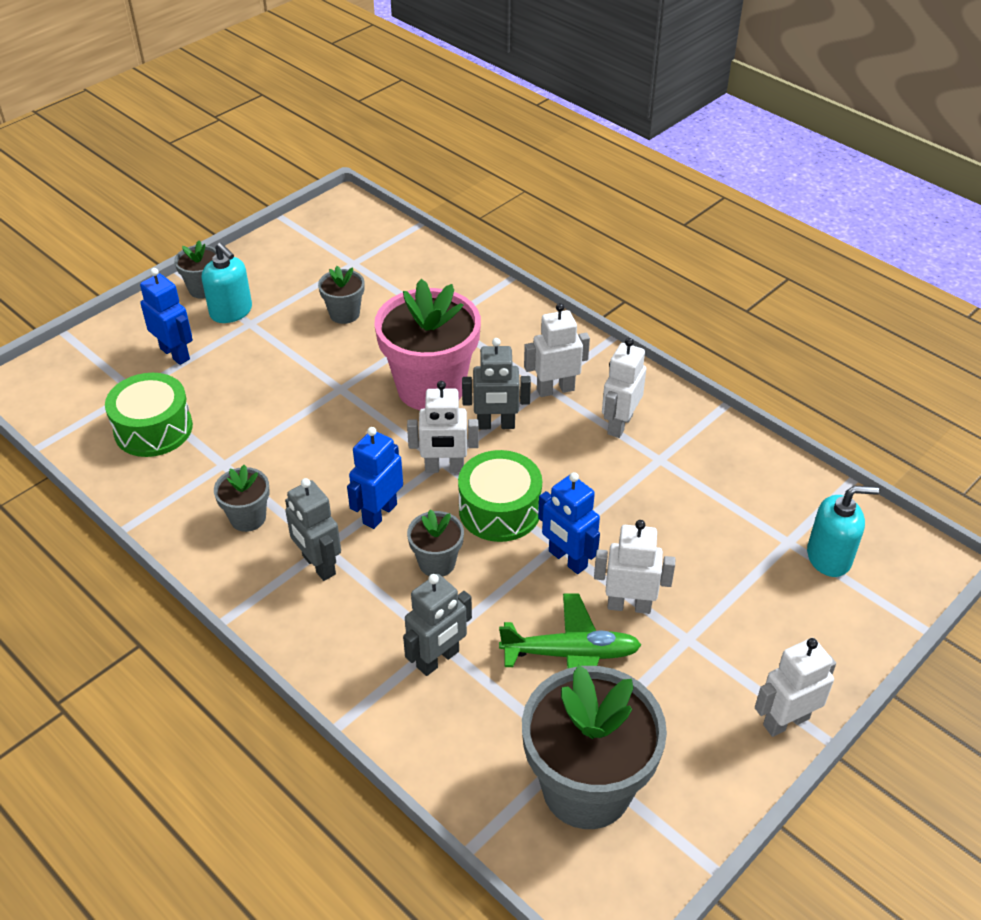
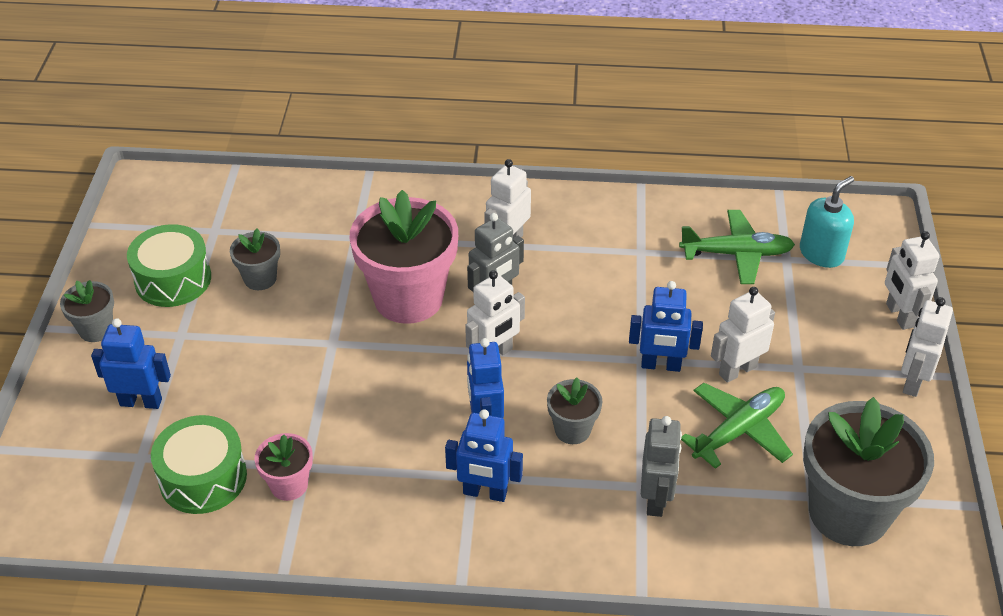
camera: 40 degrees left, 0 degrees up
(198, 469) = (289, 485): none -> pink flower pot
(231, 312) = (150, 335): turquoise soap dispenser -> none
(248, 518) = (382, 495): grey flower pot -> none
(318, 565) = (485, 493): grey robot -> blue robot
(499, 510) = (572, 360): green drum -> green drum (173, 279)
(619, 424) = (584, 242): white robot -> white robot (899, 315)
(745, 510) = (737, 254): none -> green plane

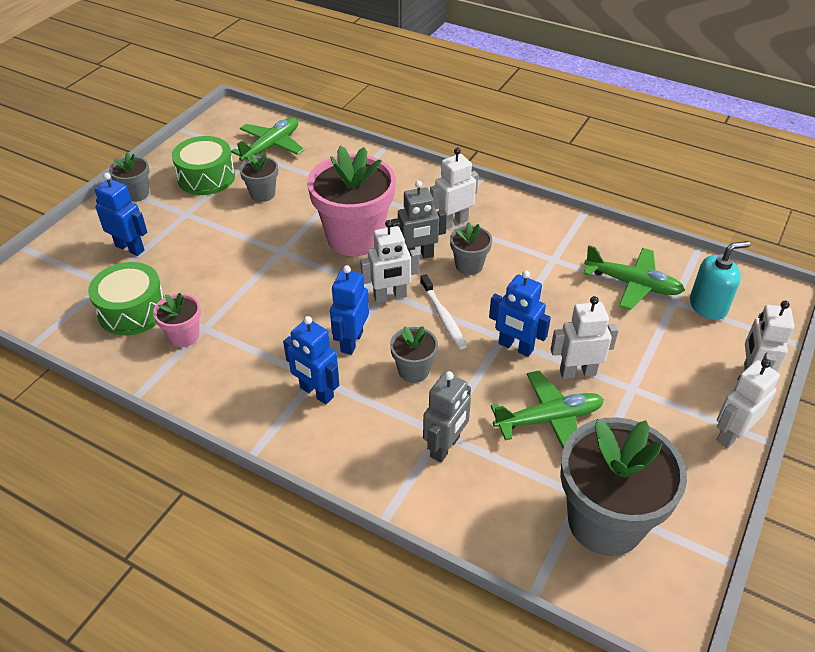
camera: 25 degrees right, 0 degrees up
(228, 213) = (271, 146): none -> green plane
(557, 289) = (469, 265): none -> grey flower pot
(566, 358) = (443, 317): none -> white toothbrush

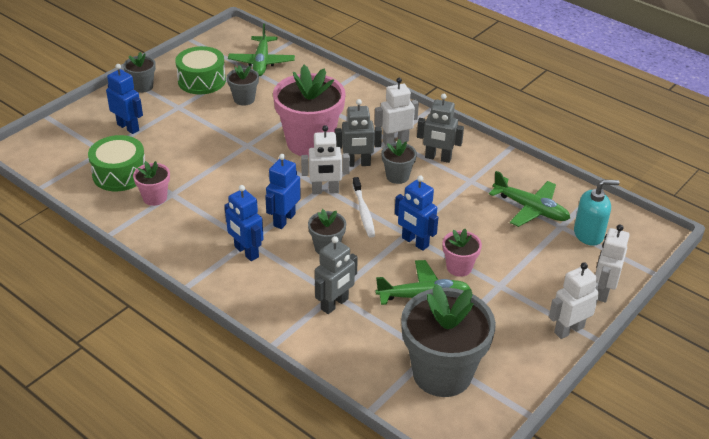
camera: 10 degrees right, 5 degrees down
(271, 146) = (261, 62): green plane -> green plane turned 135 degrees clockwise
(508, 236) = (438, 158): none -> grey robot
(577, 372) = (459, 267): white robot -> pink flower pot

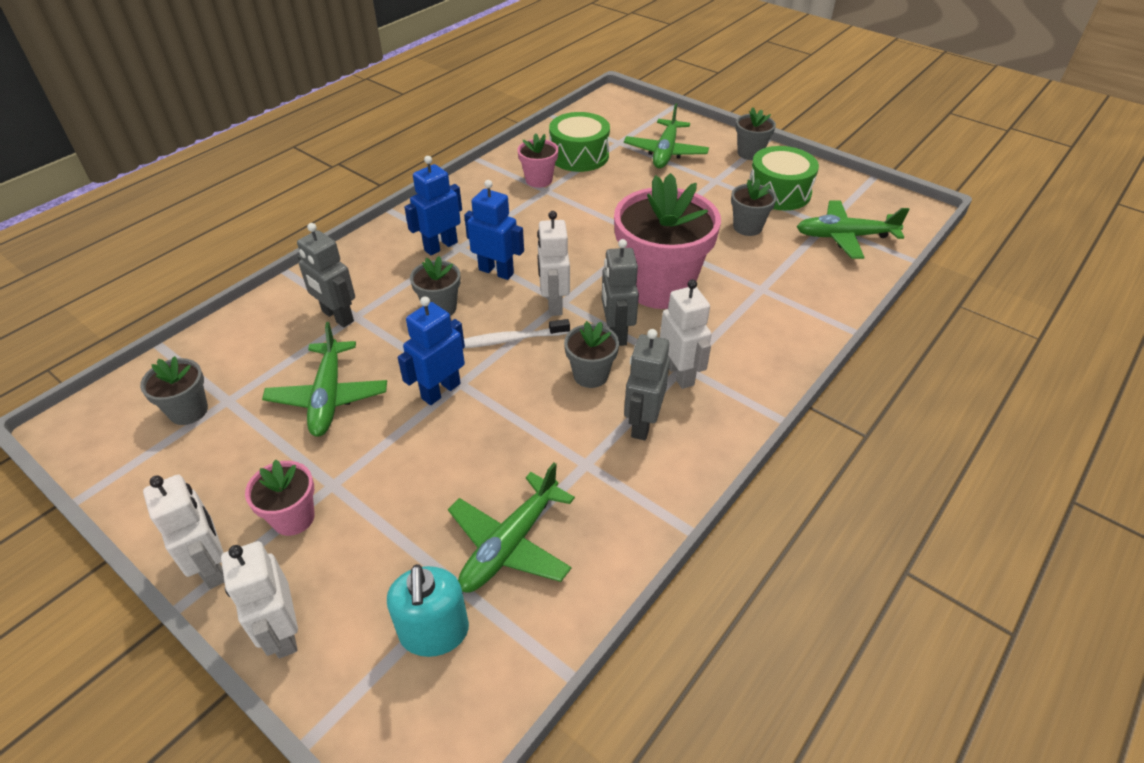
camera: 90 degrees right, 5 degrees up
(128, 127) = (665, 152): blue robot -> green plane
(442, 373) = (188, 411): grey flower pot -> grey flower pot, size x0.48
(459, 267) = (380, 437): pink flower pot -> pink flower pot (293, 518)
(603, 291) = (283, 633): white robot -> white robot turned 135 degrees counterclockwise

